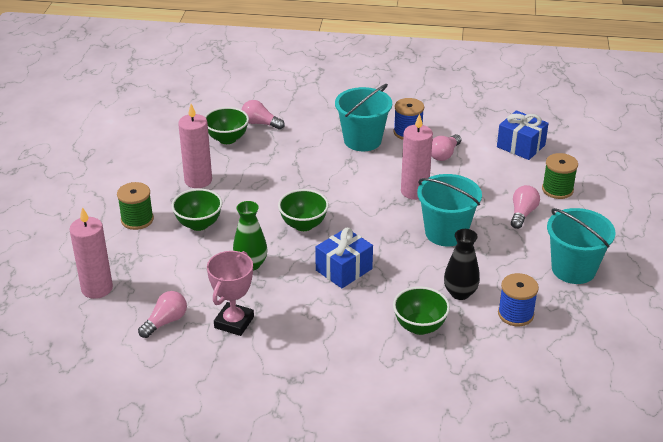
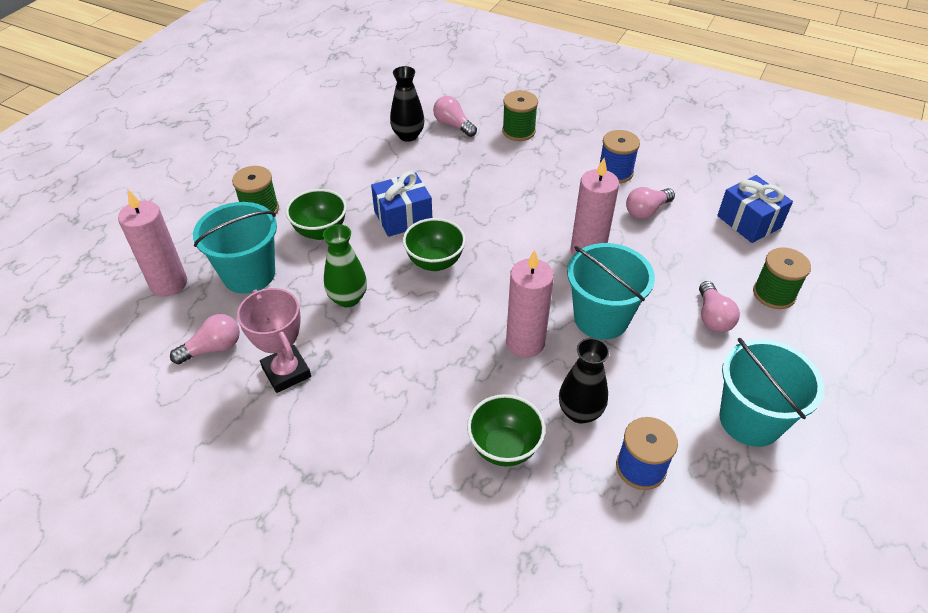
camera: 20 degrees right, 10 degrees up
(198, 180) = (350, 178): pink candle -> pink candle (525, 343)
(227, 139) = (408, 136): green bowl -> black vase
(234, 322) = (286, 372): pink trophy -> pink trophy turned 75 degrees counterclockwise
(316, 117) = (518, 131): none -> green spool
(344, 269) = (451, 336): blue gift -> blue gift (403, 217)
(362, 140) = (557, 171): turquoise bucket -> turquoise bucket (249, 274)
(522, 214) = (712, 317): pink light bulb -> pink light bulb turned 135 degrees clockwise

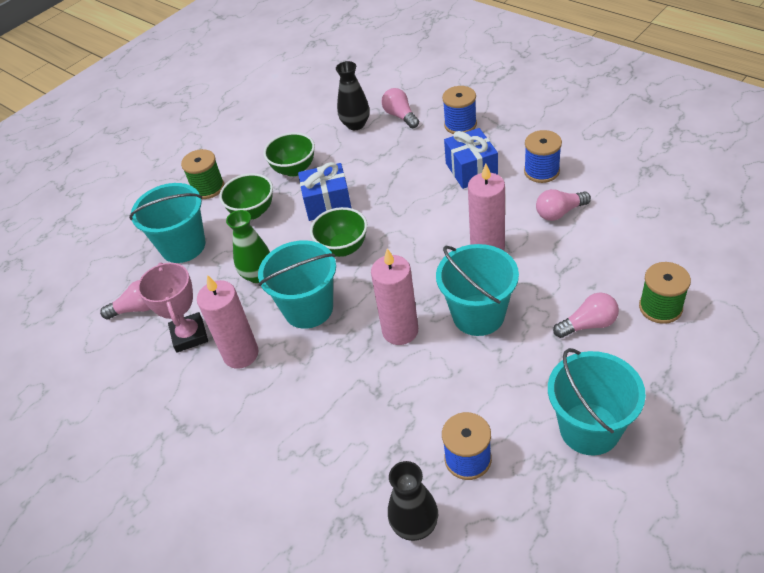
camera: 20 degrees right, 0 degrees up
(169, 283) = (118, 249): pink candle -> pink candle (241, 354)
(417, 329) = (308, 308): none -> turquoise bucket
(504, 447) = (351, 424): green bowl -> green bowl (294, 169)
(518, 131) = (460, 125): green spool -> blue spool
(580, 412) = (429, 401): black vase -> black vase (415, 525)
(712, 317) = (588, 324): pink light bulb -> pink light bulb turned 120 degrees counterclockwise
(749, 221) = (662, 231): blue gift -> blue gift (471, 170)

